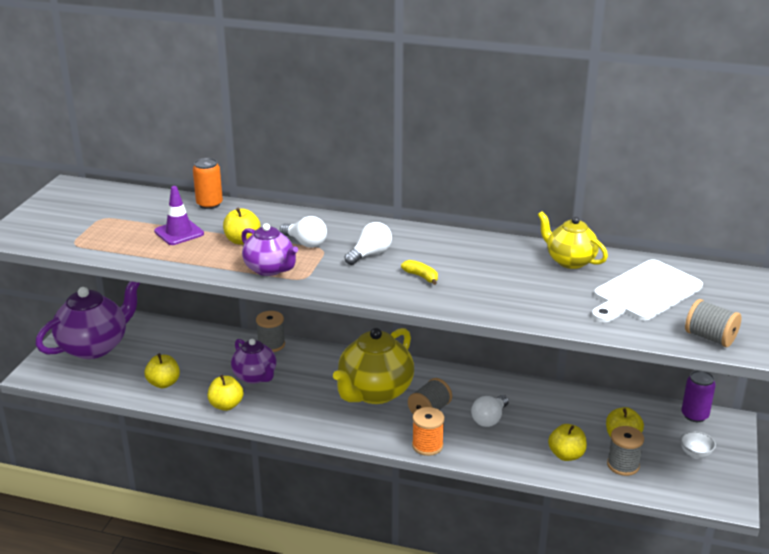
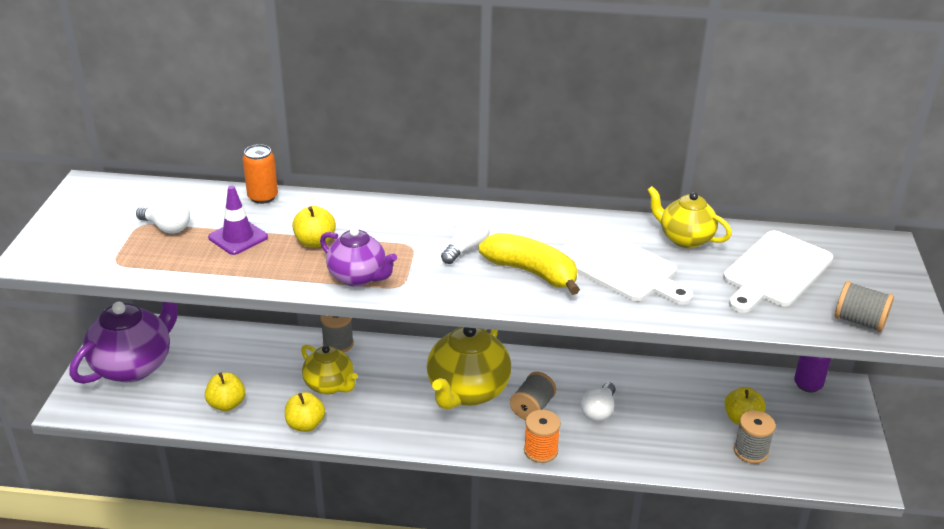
camera: 10 degrees left, 5 degrees up
(255, 376) = (330, 385): purple teapot -> yellow teapot
(305, 243) = (389, 239): white light bulb -> white light bulb (167, 228)
(421, 276) = (531, 272): yellow banana -> yellow banana, size x2.17
(501, 278) = (619, 267): none -> white cutting board
(566, 455) = (689, 446): yellow apple -> none
(695, 454) = (820, 429): white bowl -> none

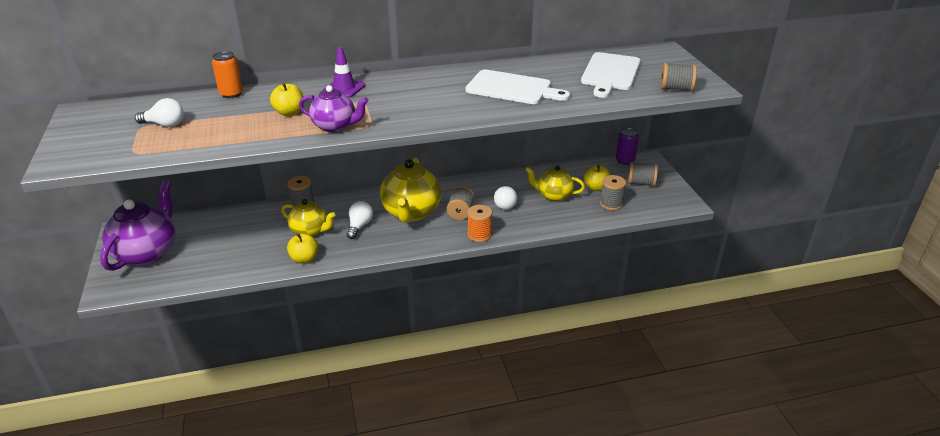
camera: 20 degrees left, 0 degrees up
(227, 404) = (236, 260): yellow apple -> none
(238, 237) = (227, 120): purple traffic cone -> purple traffic cone (344, 88)
(466, 248) = (402, 97): white light bulb -> white light bulb (359, 226)
(531, 272) = (456, 101): yellow banana -> none
(685, 239) = (544, 67): yellow teapot -> yellow teapot (553, 196)
(813, 428) = (641, 183): none -> grey spool

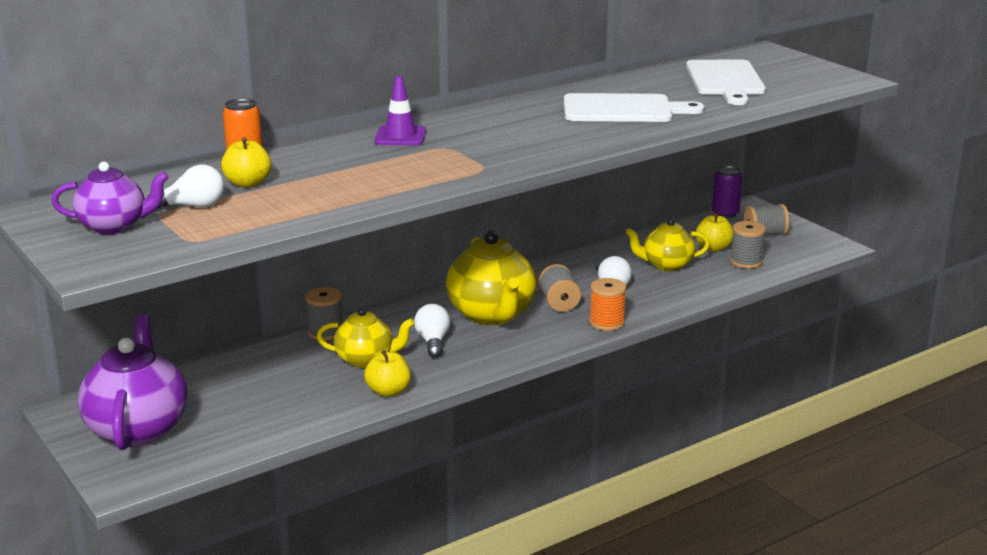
camera: 20 degrees left, 10 degrees down
(289, 112) = (357, 170): yellow apple -> yellow apple (248, 183)
(335, 126) = (440, 176): purple teapot -> purple teapot (114, 226)
(676, 89) = (818, 86): grey spool -> none

